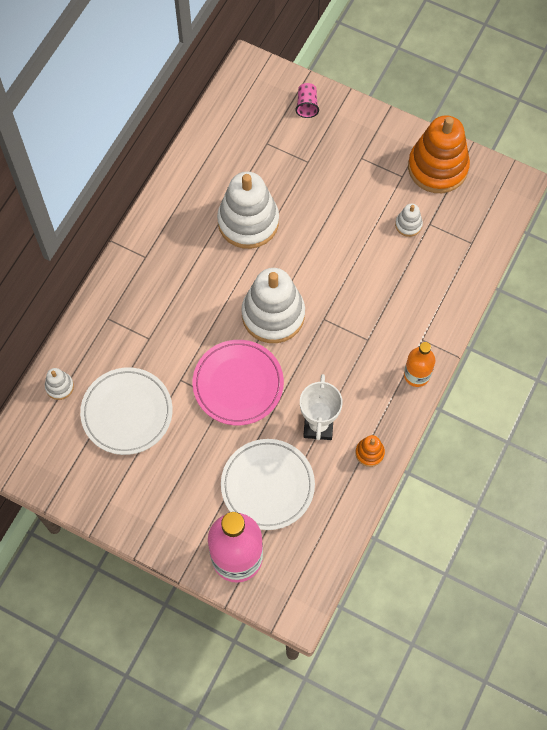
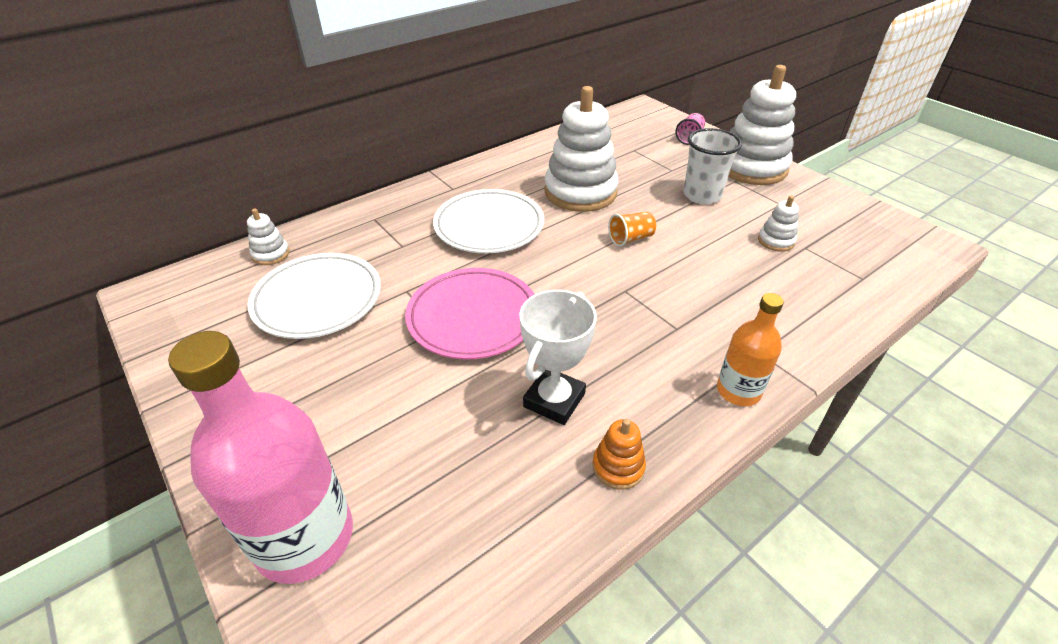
camera: 25 degrees right, 25 degrees down
(267, 485) = (429, 449): white plate -> white plate (489, 226)
(273, 314) = (561, 268): white stacking toy -> white stacking toy (752, 168)
(308, 263) = (631, 239): none -> orange cup
(342, 188) = (702, 195): none -> white cup
(437, 167) = (828, 207): orange stacking toy -> none

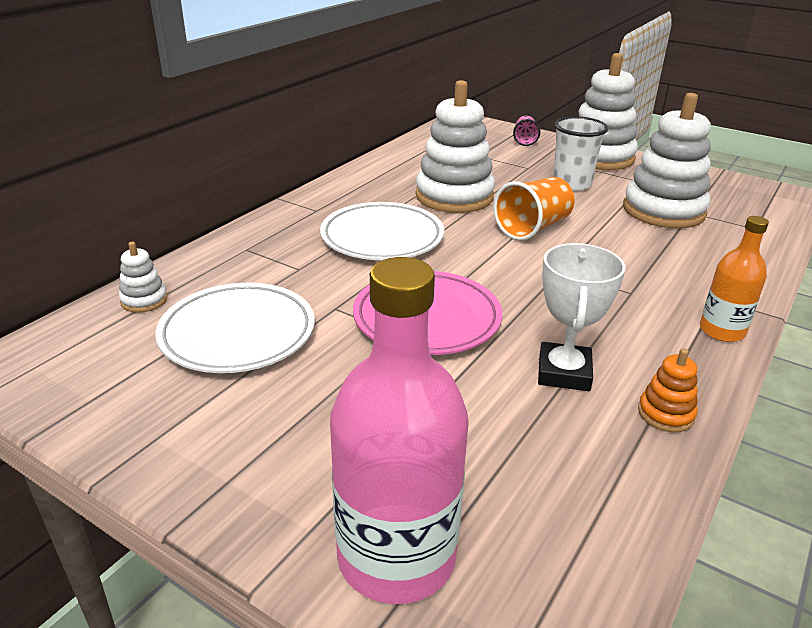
camera: 20 degrees left, 10 degrees down
(631, 239) = (533, 228): orange cup -> orange cup, size x1.68
(776, 241) = (663, 211): white stacking toy -> white stacking toy, size x2.28

